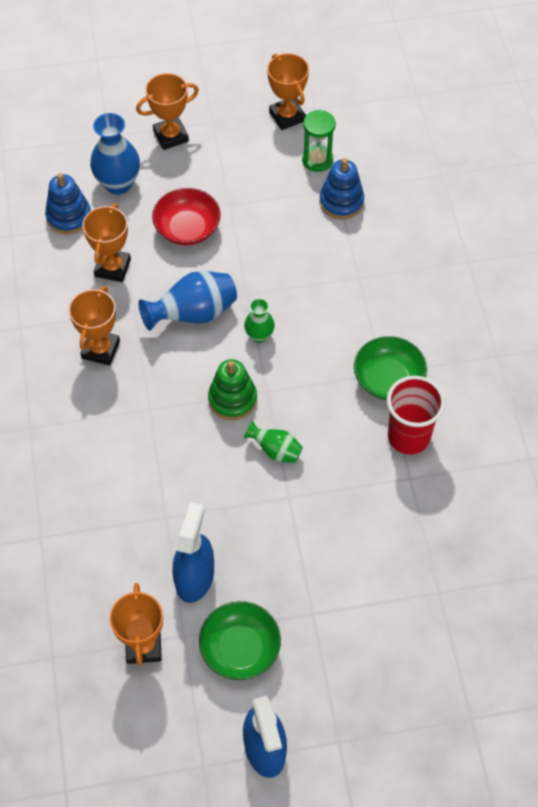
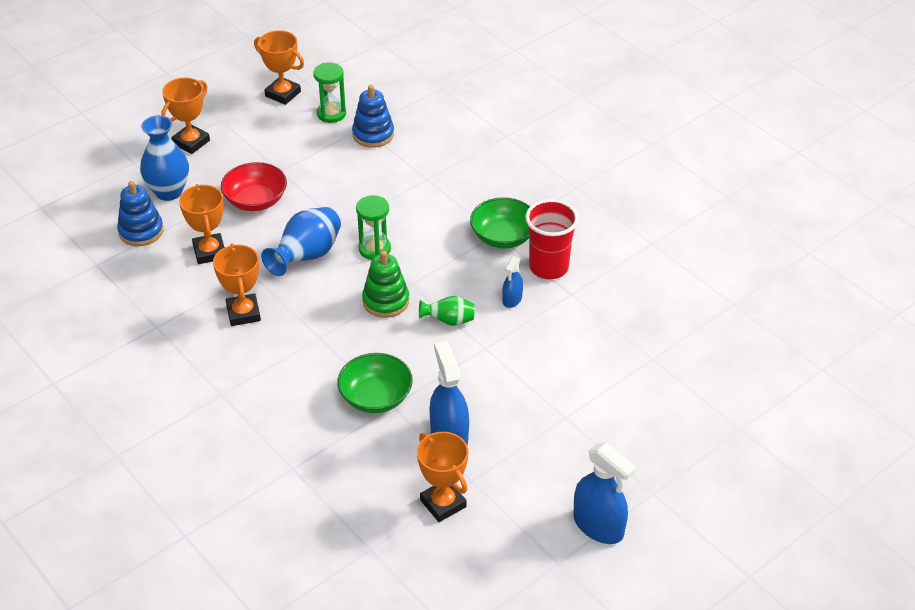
camera: 30 degrees left, 15 degrees down
(240, 649) = (525, 468): green bowl -> green bowl (375, 397)
(259, 335) = (374, 249): green vase -> green hourglass
(349, 456) = (512, 299): none -> blue spray bottle

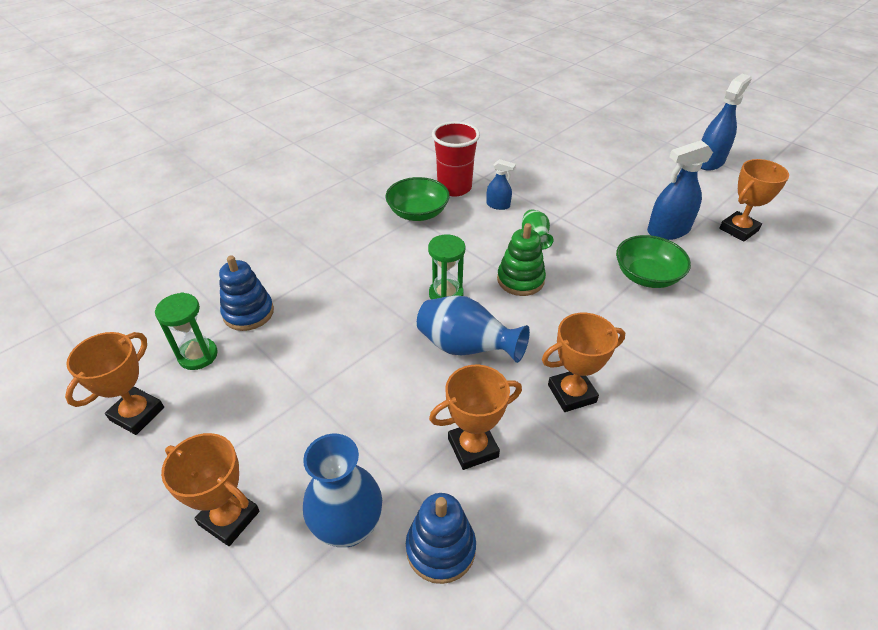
camera: 95 degrees left, 0 degrees up
(255, 200) = (368, 412): red bowl -> none

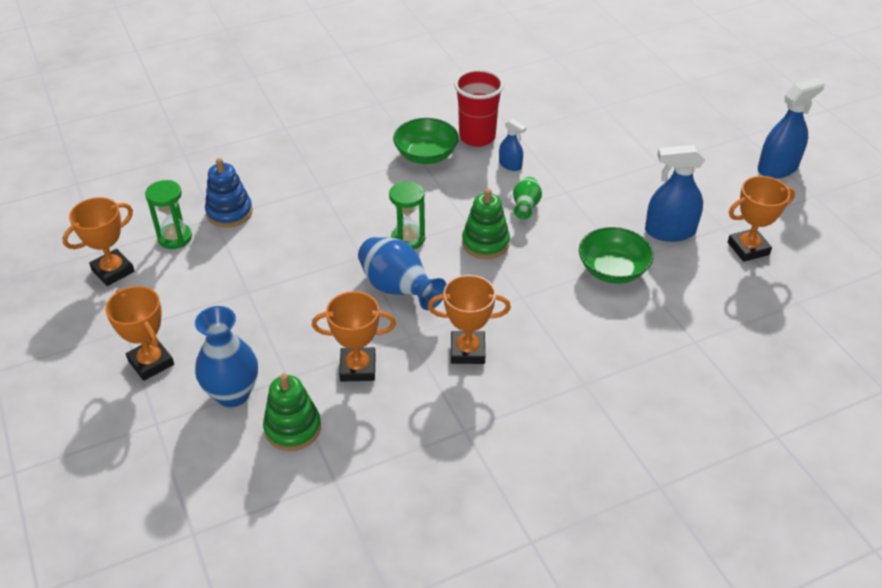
camera: 20 degrees right, 0 degrees up
(440, 548) = (292, 428): blue stacking toy -> green stacking toy

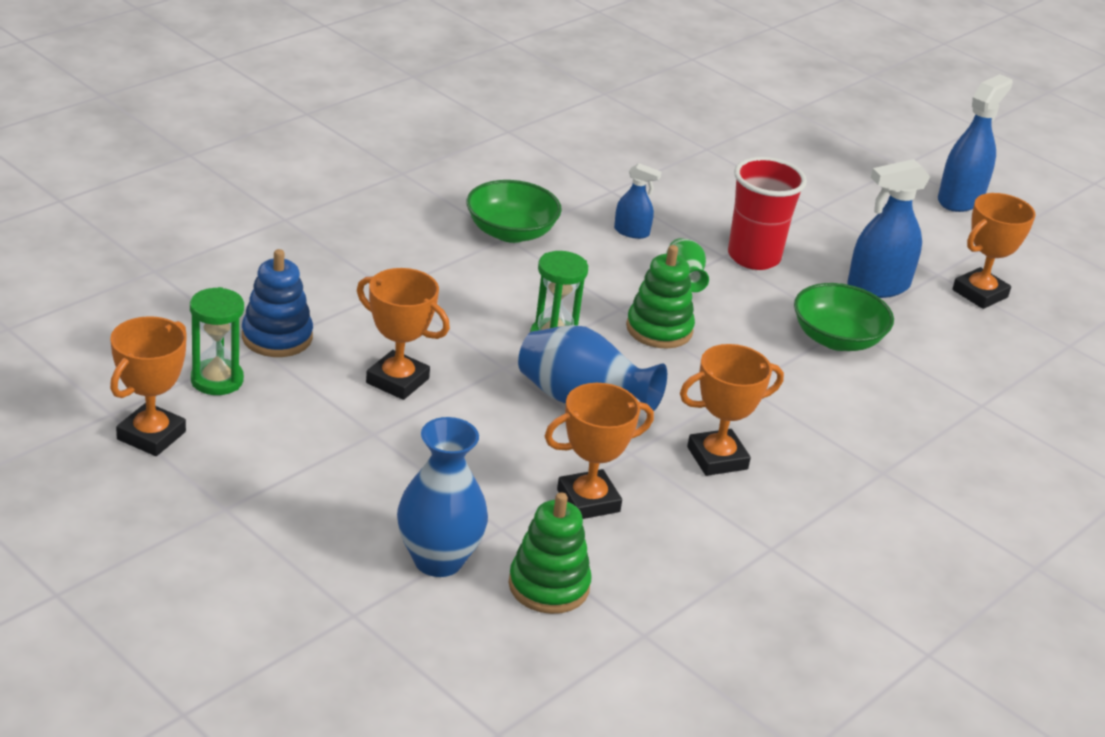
camera: 25 degrees left, 10 degrees down
(151, 362) = (293, 542): orange trophy -> orange trophy (397, 381)
(477, 137) = (566, 202): red cup -> red cup (754, 257)

